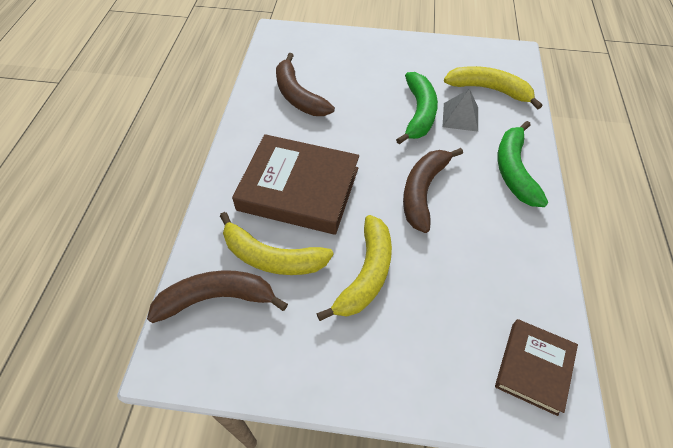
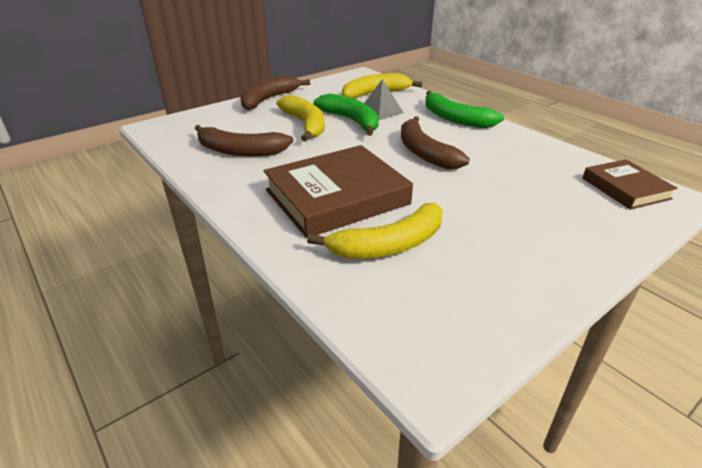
camera: 45 degrees left, 20 degrees down
(216, 298) = (393, 300): brown banana -> brown banana (268, 99)
(366, 274) = (469, 209): yellow banana -> yellow banana (305, 124)

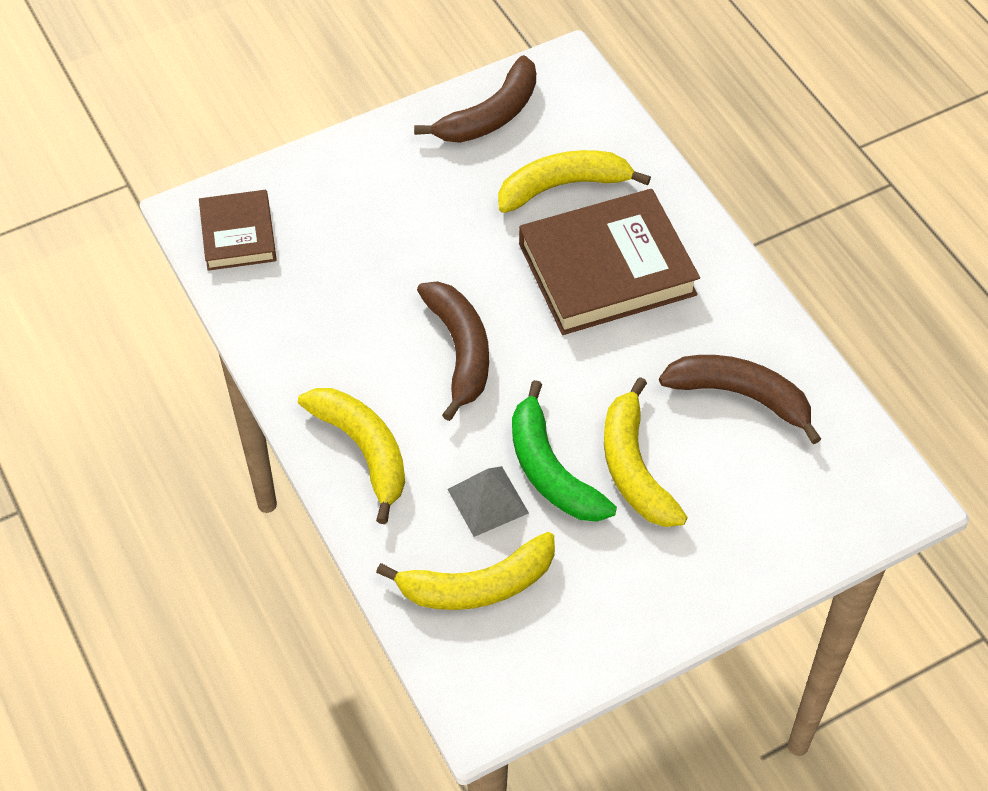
camera: 170 degrees left, 20 degrees up
(268, 99) = (704, 590): brown banana -> brown banana (491, 115)
(455, 119) = (363, 450): green banana -> yellow banana

